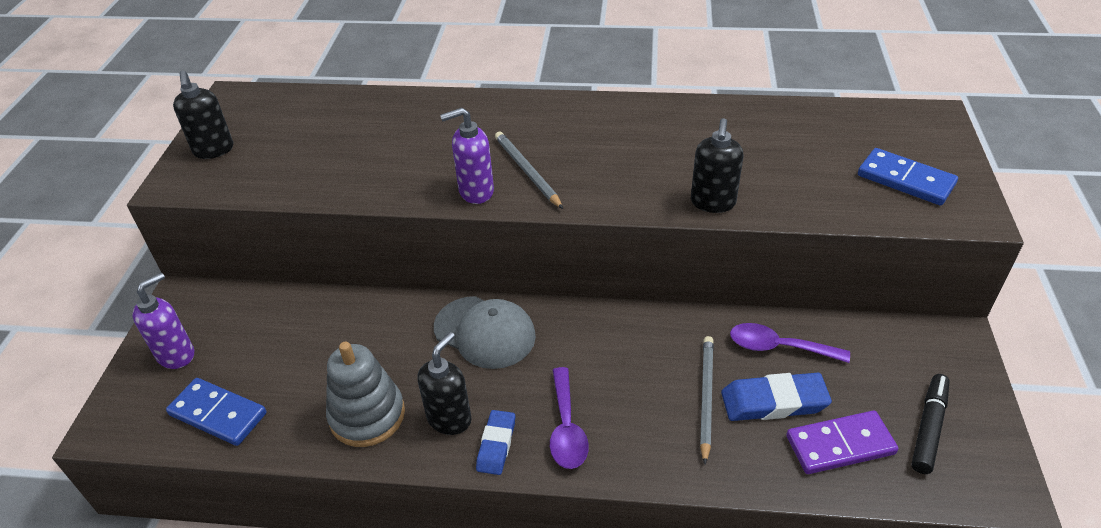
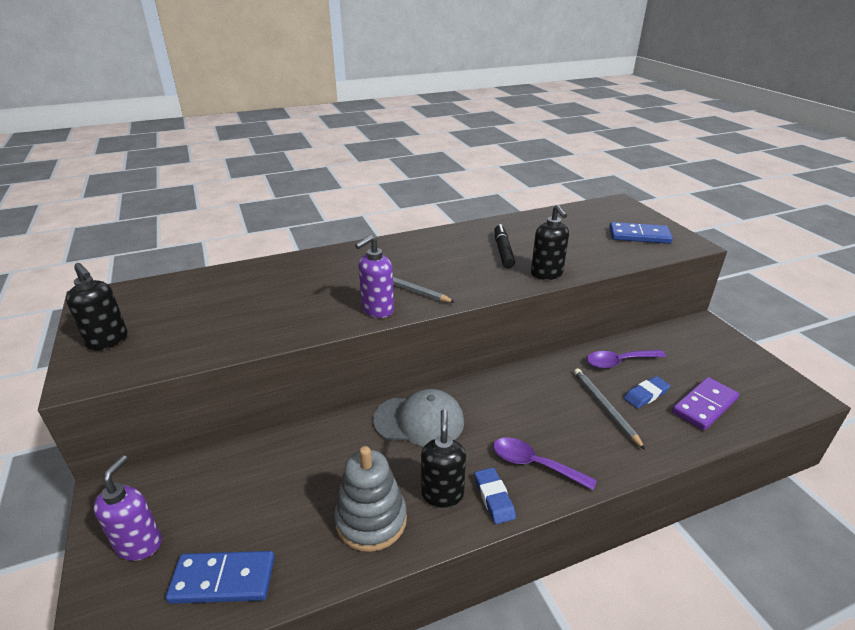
camera: 30 degrees left, 10 degrees down
(566, 428) = (534, 464): purple spoon -> purple spoon turned 150 degrees clockwise
(774, 401) = (646, 395): blue eraser -> blue eraser, size x0.65
(928, 428) = (738, 378): black marker -> black marker (503, 251)

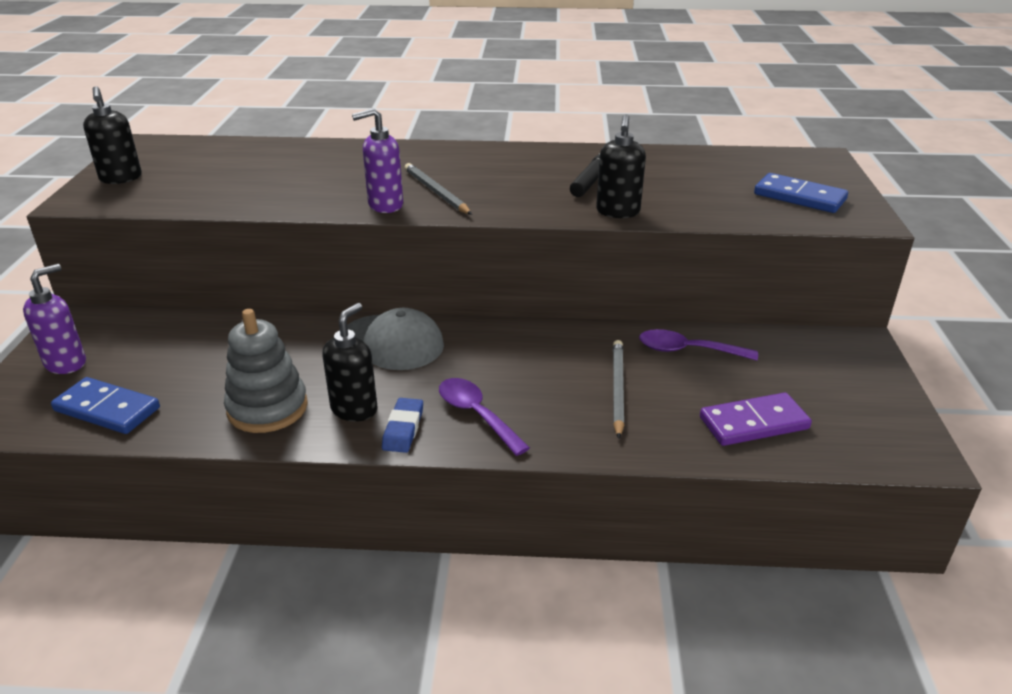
camera: 25 degrees right, 0 degrees up
(646, 395) = (685, 391): blue eraser -> none

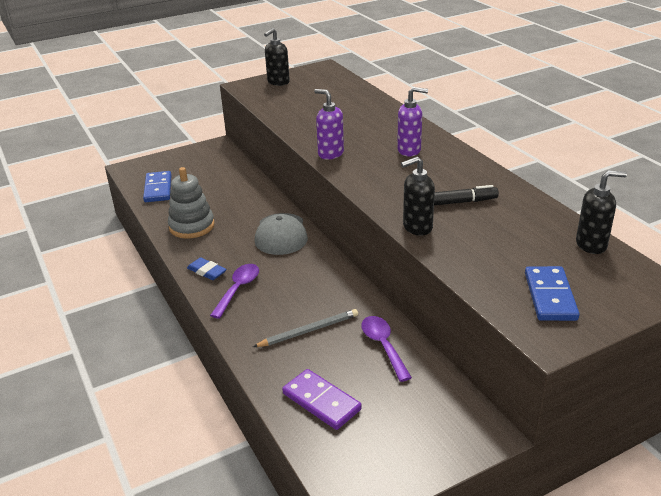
camera: 60 degrees right, 0 degrees up
(66, 363) = (182, 162): purple soap dispenser -> purple soap dispenser (409, 150)
(354, 409) = (211, 250): black soap dispenser -> black soap dispenser (591, 245)
(403, 429) = (207, 271): blue eraser -> blue eraser turned 60 degrees clockwise
(436, 192) = (367, 160): grey pencil -> none

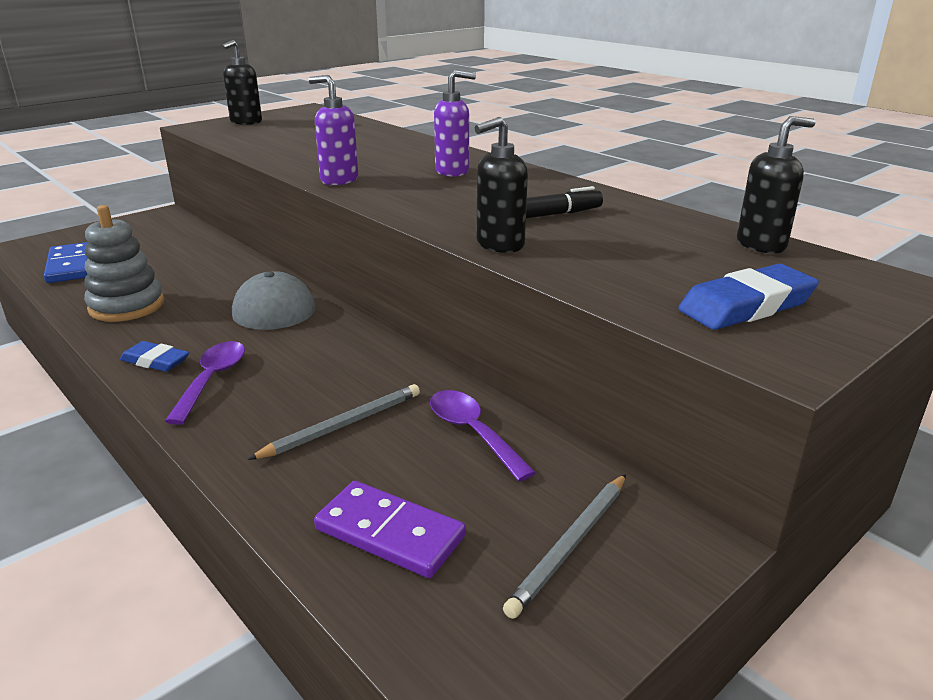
camera: 15 degrees left, 5 degrees down
(417, 424) = (570, 545): none -> grey pencil
(550, 296) = (746, 306): blue domino -> blue eraser

